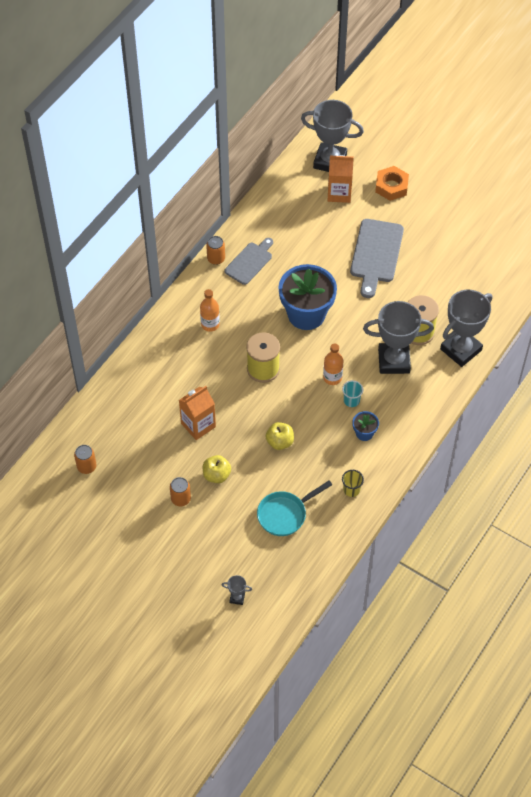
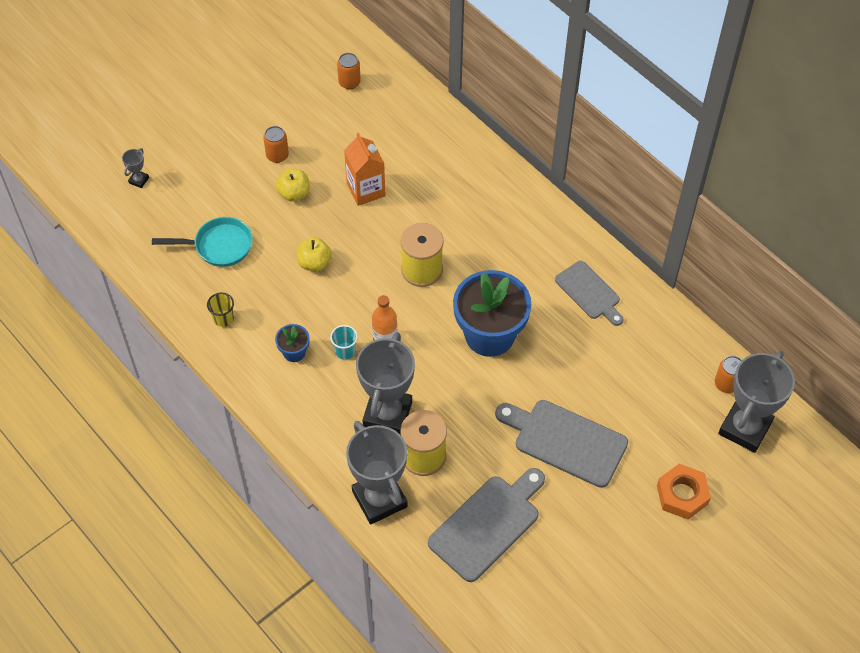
camera: 105 degrees right, 0 degrees up
(210, 324) = (504, 230): orange bottle -> none
(216, 258) = (604, 257): orange can -> orange can (726, 384)
(285, 514) = (219, 246): turquoise pan -> turquoise pan turned 105 degrees clockwise
(339, 193) = (683, 424): orange carton -> none
(454, 285) = (487, 524): none -> grey cutting board

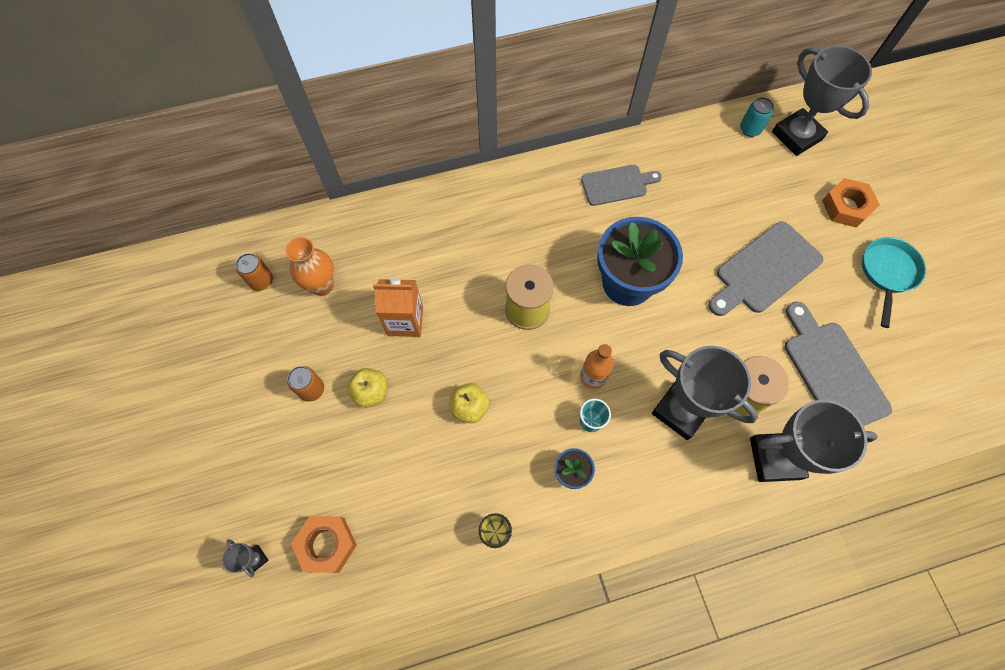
camera: 65 degrees left, 10 degrees up
(167, 217) = (326, 545): none -> orange nut
(219, 246) = (397, 500): turquoise pan -> turquoise pan (887, 273)
(367, 122) = (322, 285): none -> orange vase
(726, 384) = (750, 129): orange can -> turquoise can

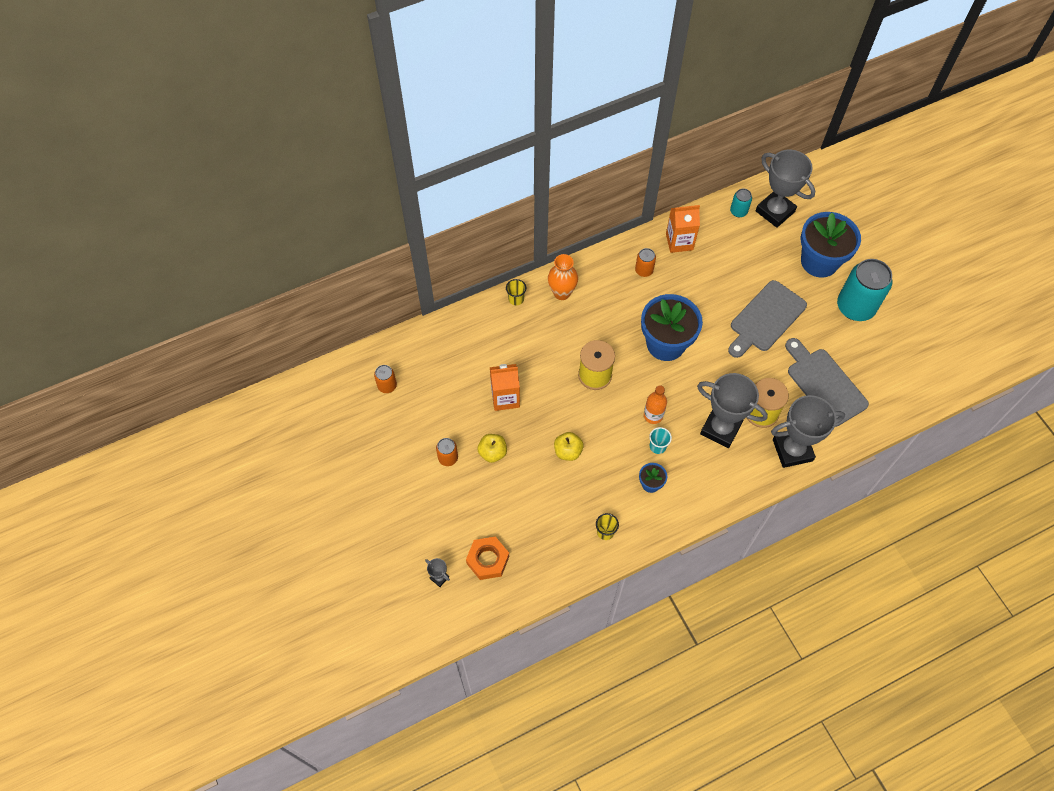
camera: 10 degrees left, 5 degrees down
(322, 285) = (435, 382): orange vase -> orange vase (562, 293)
(449, 196) = (516, 299): none -> yellow cup
(617, 185) = (644, 270): grey cutting board -> orange can
(668, 156) = (679, 242): none -> orange carton
(846, 207) = (819, 261): orange nut -> blue flower pot
(887, 273) = (855, 307): turquoise pan -> turquoise can

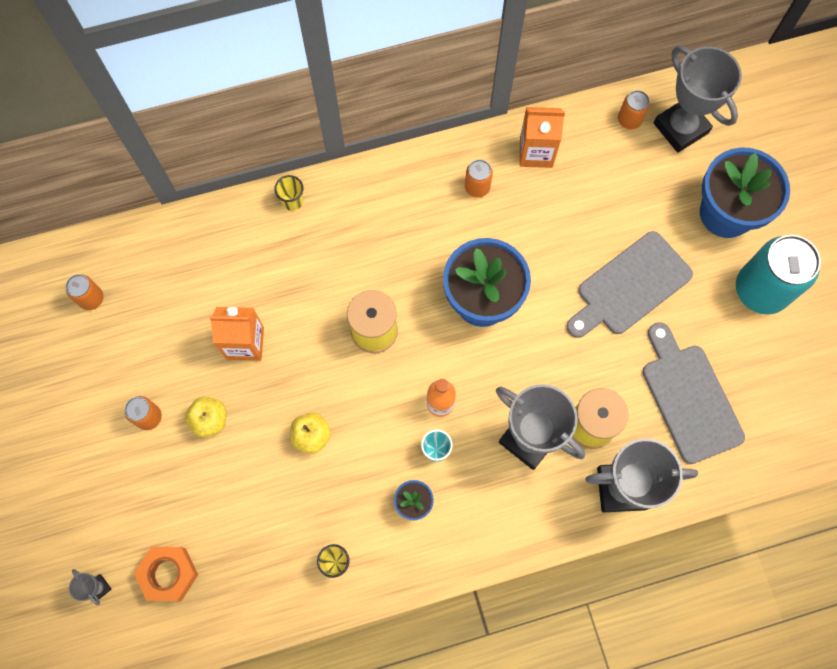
camera: 10 degrees right, 10 degrees up
(562, 293) = (357, 202): orange vase -> none
(738, 211) = (629, 120): turquoise can -> orange can

